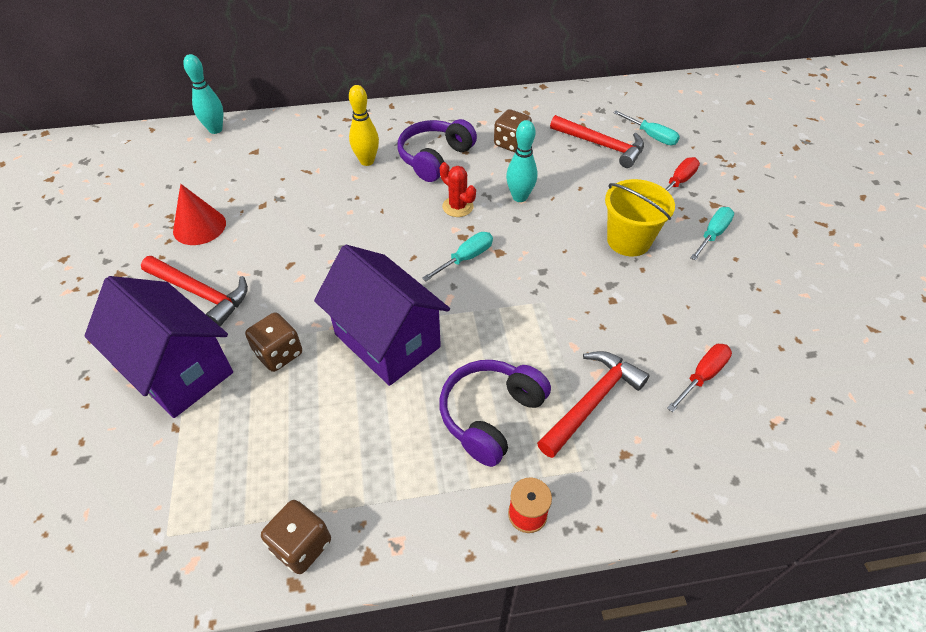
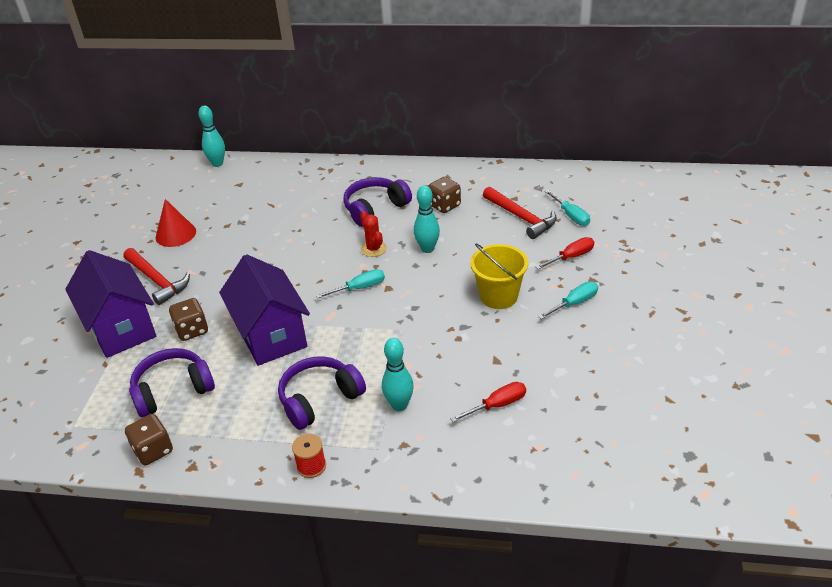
camera: 20 degrees right, 10 degrees down
(290, 446) = (172, 390): none -> purple headphones
(367, 161) = (320, 203): yellow bowling pin -> none
(591, 402) = (399, 405): red hammer -> turquoise bowling pin

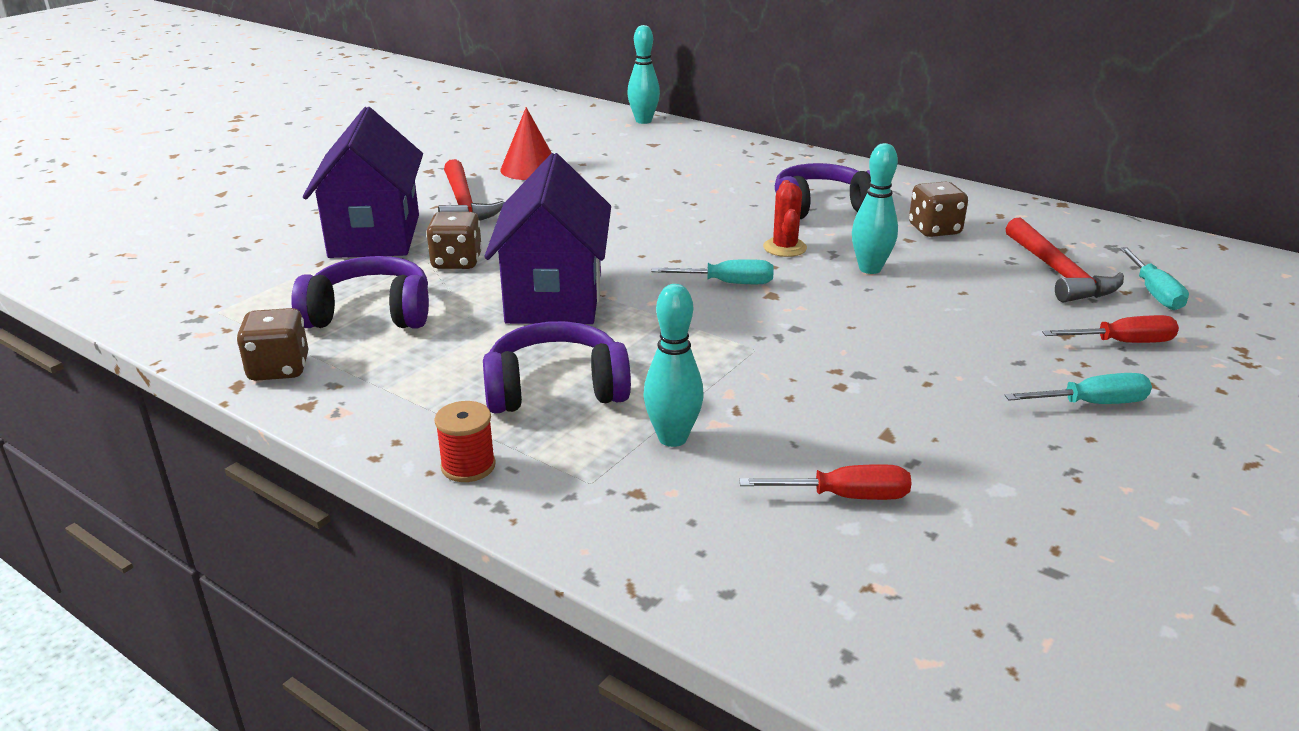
camera: 25 degrees right, 10 degrees down
(498, 296) = (951, 355): yellow bucket -> none

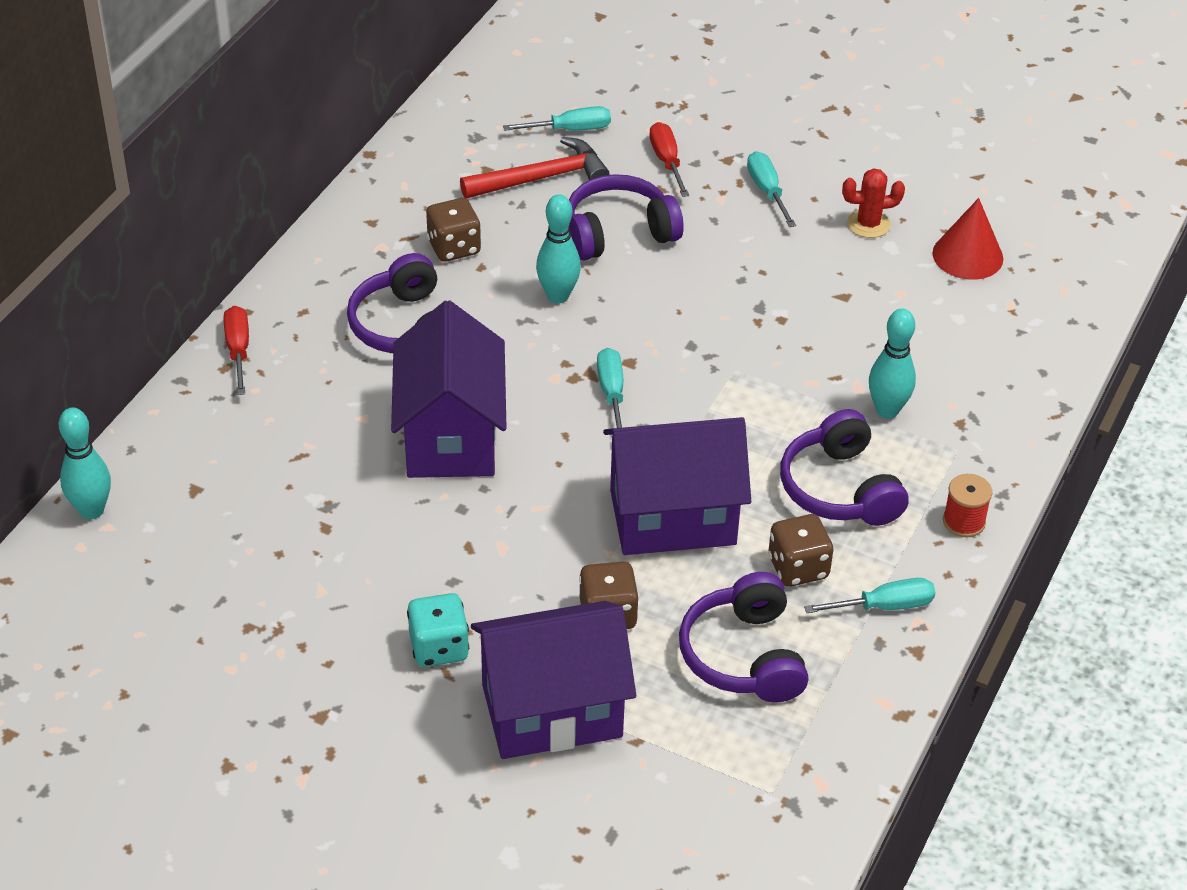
camera: 100 degrees left, 15 degrees up
(279, 369) = (867, 693): brown dice -> brown dice (798, 568)
(378, 393) = (884, 606): none -> turquoise screwdriver
(464, 204) = (439, 647): red hammer -> turquoise dice
(530, 169) = (305, 605): red cone -> red cone (967, 255)
(685, 217) = (451, 437): none -> purple house
(784, 248) = (519, 355): red cactus -> red cactus (868, 224)
(844, 496) = (926, 319): red screwdriver -> red screwdriver (238, 350)
(977, 305) = (618, 233): none -> purple headphones

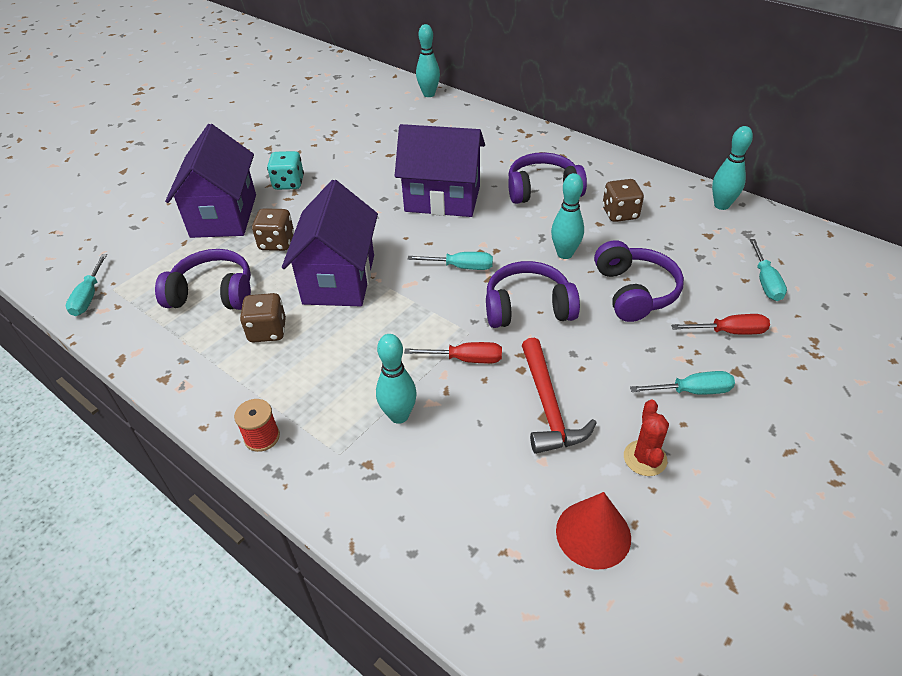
camera: 105 degrees right, 0 degrees up
(238, 350) = (533, 134): red screwdriver -> red screwdriver (465, 359)
(416, 155) = (721, 205): none -> turquoise bowling pin
(541, 178) = (700, 260): red hammer -> red hammer (548, 406)
(840, 488) = (328, 368): purple headphones -> purple headphones (528, 308)
(884, 606) = (210, 369): turquoise screwdriver -> turquoise screwdriver (89, 296)

